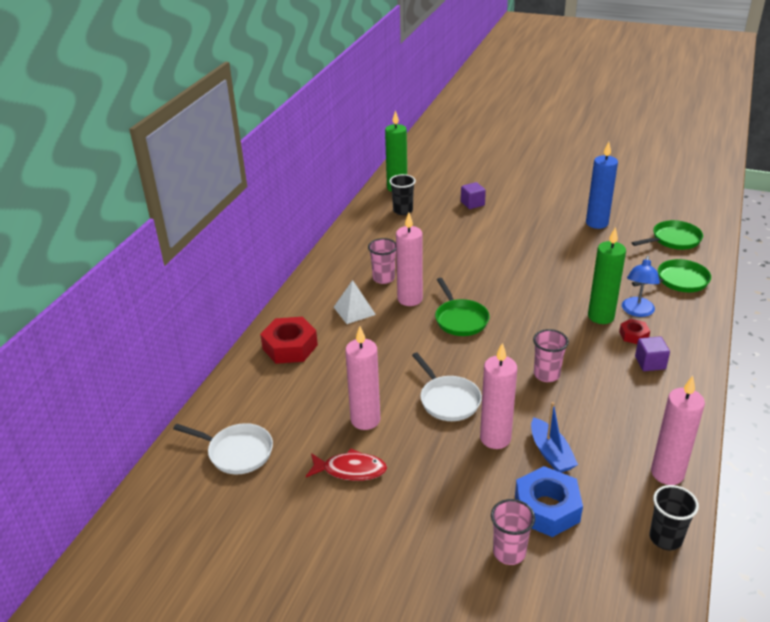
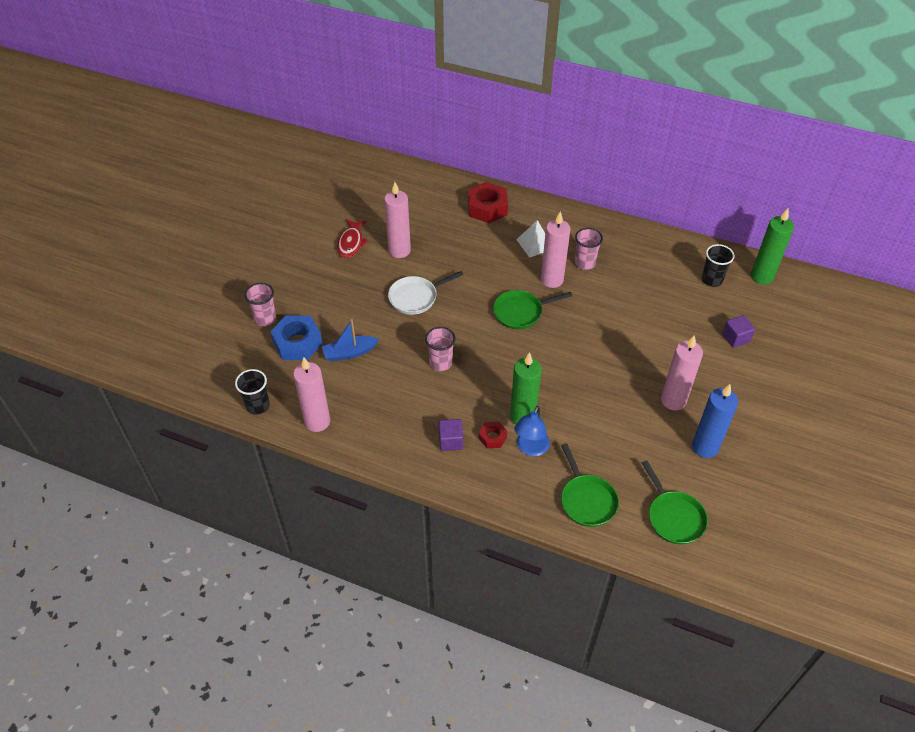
camera: 90 degrees right, 15 degrees up
(237, 452) = (376, 188): white pan -> none
(495, 438) = (370, 322): pink candle -> pink candle (673, 400)
(637, 311) = (530, 448): blue lamp -> blue lamp turned 90 degrees counterclockwise

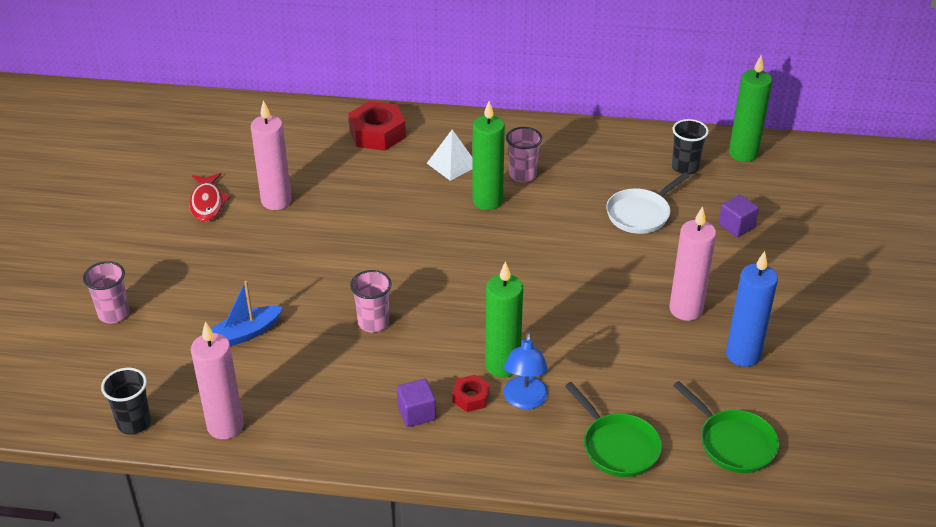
camera: 15 degrees left, 10 degrees down
(297, 343) = (168, 335): blue nut -> none
(416, 297) = (316, 252): white pan -> white pan (641, 214)
(521, 312) = (460, 244): green pan -> none
(552, 280) = (487, 201): pink candle -> green candle

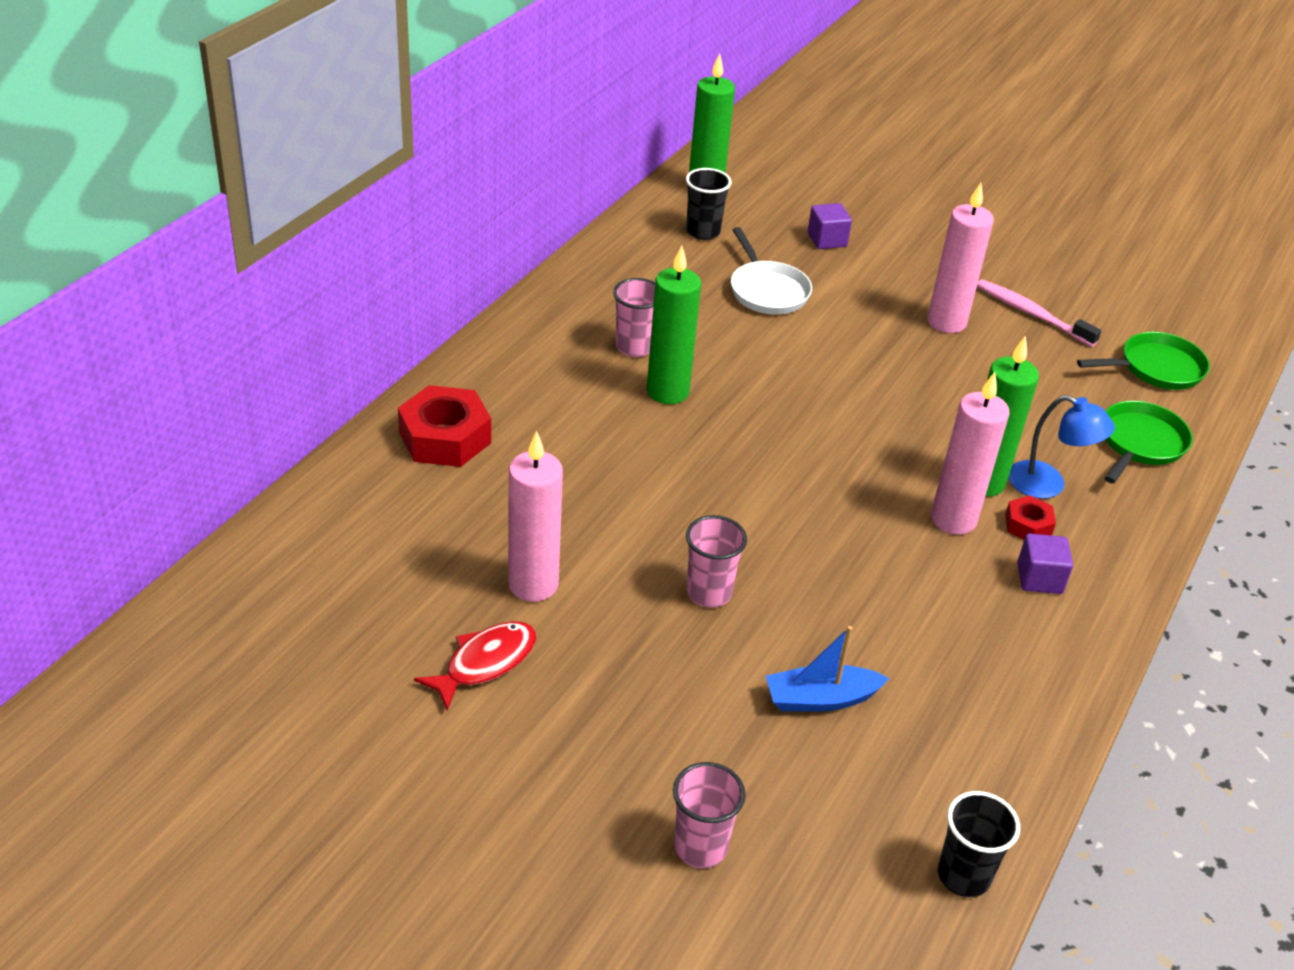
camera: 70 degrees left, 0 degrees up
(207, 203) = (485, 663): red fish -> red fish turned 60 degrees counterclockwise
(225, 426) = (1003, 770): pink candle -> pink candle (953, 519)
(245, 333) = (820, 699): blue boat -> blue boat turned 90 degrees clockwise
(373, 323) = (857, 565): pink cup -> pink cup (708, 593)
(452, 164) = (569, 394): white pyramid -> none
(617, 446) = (1140, 443): green pan -> green pan turned 45 degrees counterclockwise
(743, 355) = (1032, 314): blue candle -> pink toothbrush

